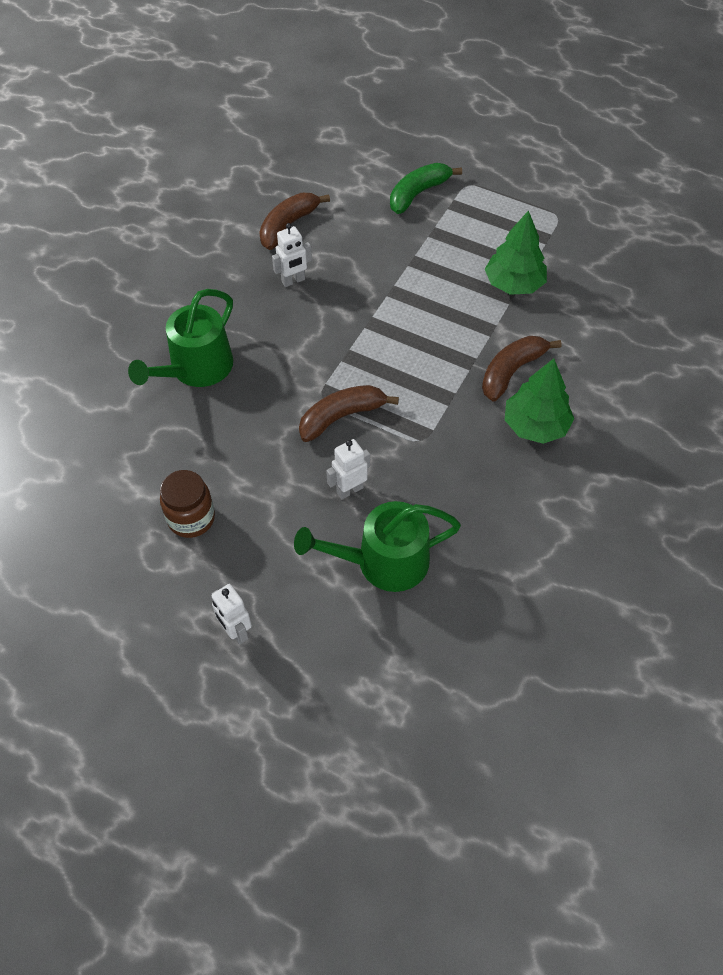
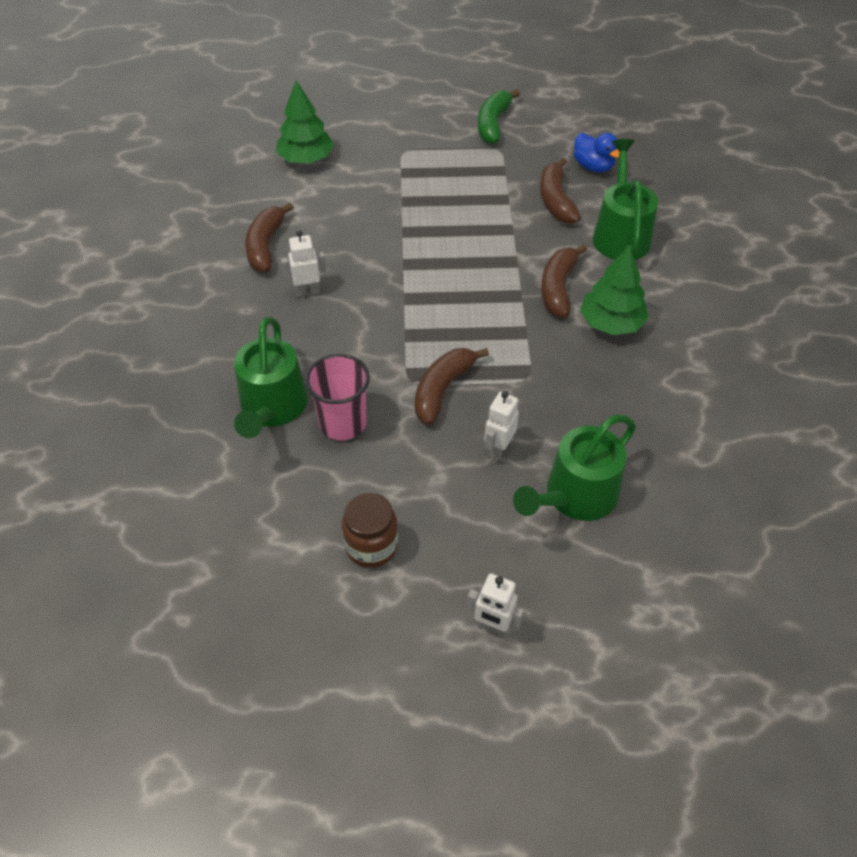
camera: 30 degrees left, 5 degrees down
(241, 407) = (342, 423): none -> pink cup
(293, 281) = (307, 291): white robot -> white robot turned 135 degrees counterclockwise
(418, 194) = (366, 174): green banana -> green banana (493, 124)
(514, 284) = (505, 217): green tree -> green tree (306, 159)
(574, 287) = (556, 200): none -> brown banana
(611, 346) = (620, 234): none -> green watering can
(637, 268) = (593, 166): none -> blue duck

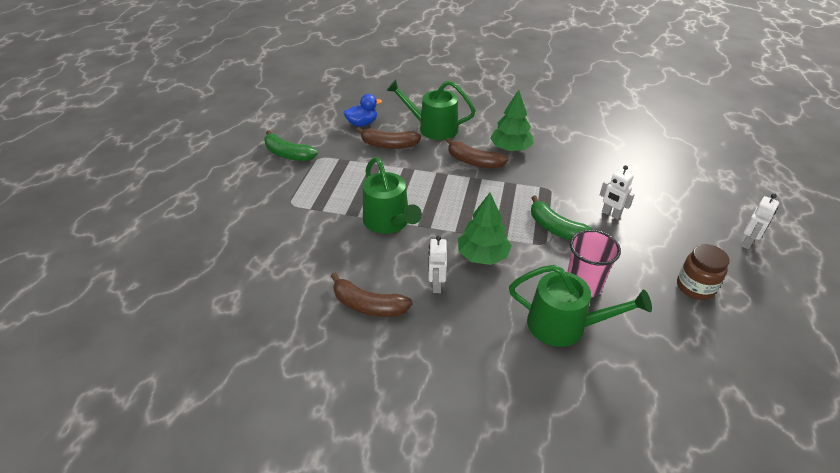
camera: 75 degrees left, 10 degrees down
(306, 159) = (262, 262): green tree -> green tree (483, 255)
(443, 389) = (556, 229): brown banana -> green banana
(575, 495) = (647, 191): green watering can -> green watering can (389, 222)

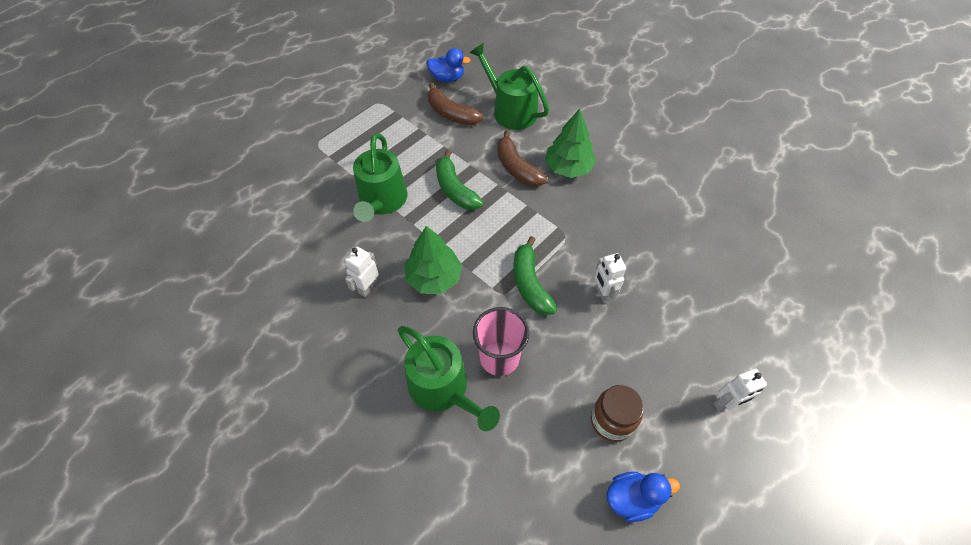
camera: 30 degrees right, 15 degrees up
(288, 154) = (355, 88): green banana -> green banana (455, 189)
(368, 305) = (298, 278): brown banana -> none
(755, 327) = (632, 498): none -> blue duck

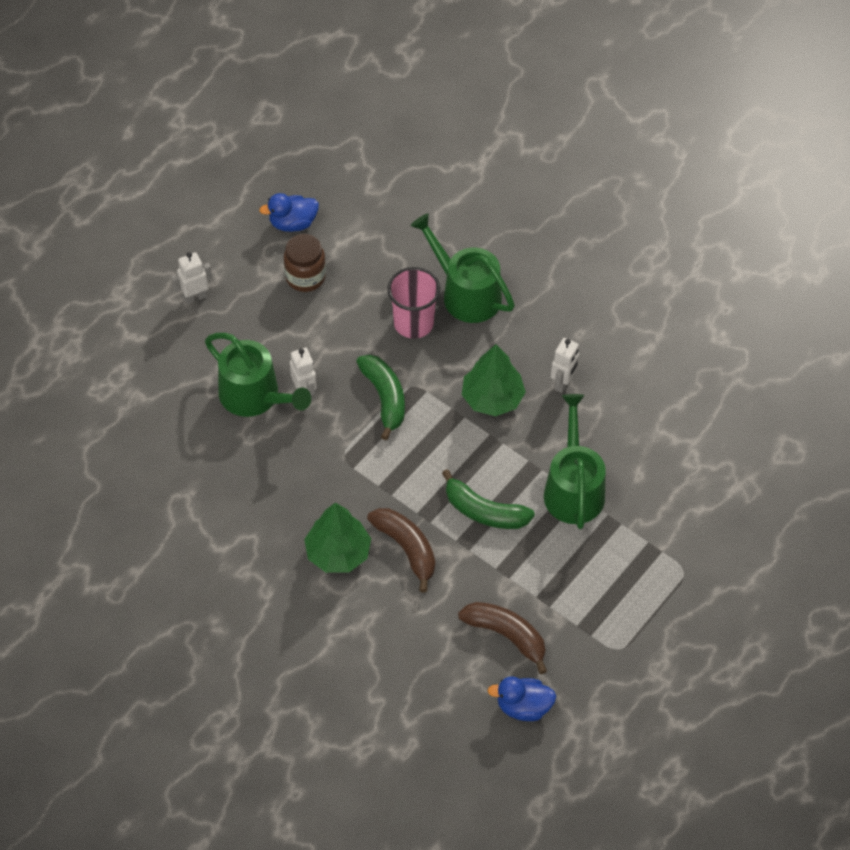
camera: 175 degrees right, 0 degrees up
(455, 189) = (484, 511): green banana -> green banana turned 150 degrees clockwise
(511, 110) = (420, 647): green watering can -> green watering can (254, 396)

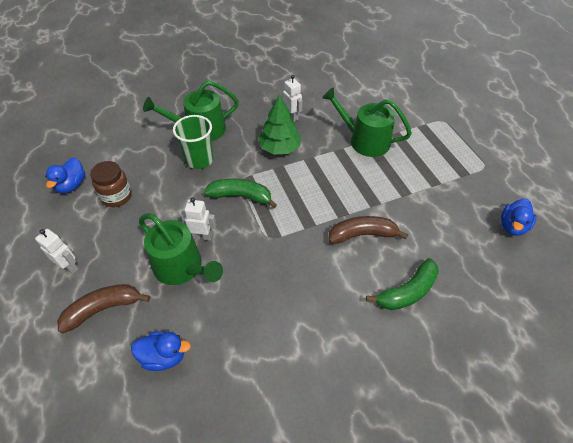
camera: 60 degrees left, 5 degrees down
(153, 439) = (164, 356): none -> blue duck
(195, 297) = (69, 266): white robot -> white robot turned 120 degrees clockwise
(254, 396) = (181, 267): green watering can -> green watering can turned 60 degrees clockwise
(338, 553) = (344, 275): green tree -> none
(413, 323) = (199, 160): pink cup -> green cup
(484, 511) = (356, 184): green banana -> green banana (407, 292)
(507, 636) = (454, 212): brown banana -> brown banana (103, 309)

